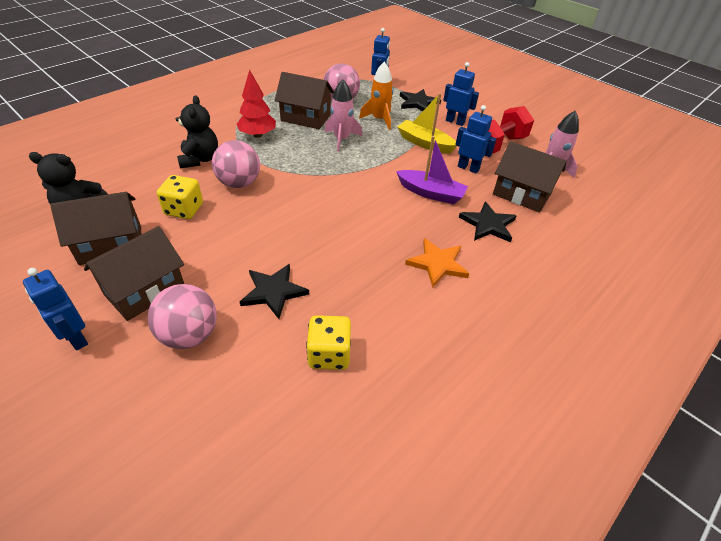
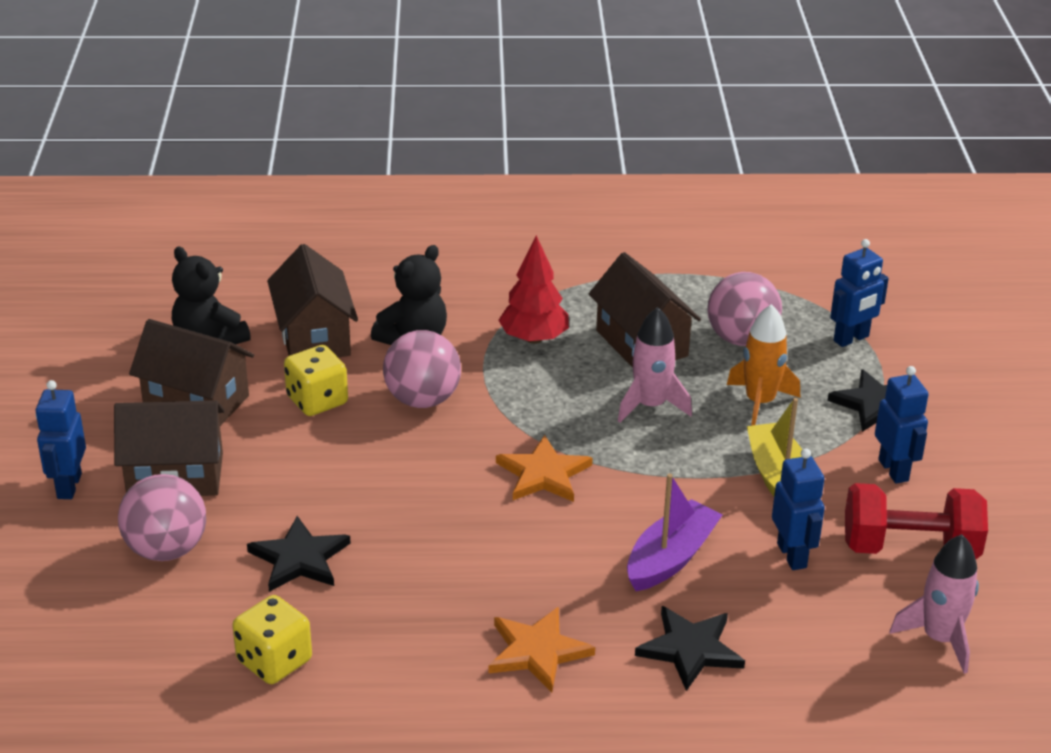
camera: 45 degrees right, 10 degrees down
(336, 187) = (543, 474): none -> orange star
(431, 193) = (670, 558): purple boat -> purple boat turned 120 degrees counterclockwise
(521, 194) = (819, 642): brown house -> brown house (314, 337)

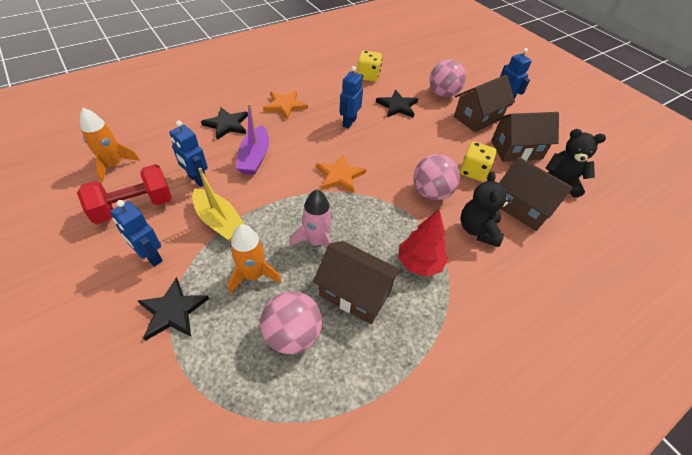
camera: 145 degrees right, 15 degrees up
(851, 339) = (208, 381): blue robot -> blue robot (349, 122)
(939, 639) = (114, 165): pink rocket -> orange rocket

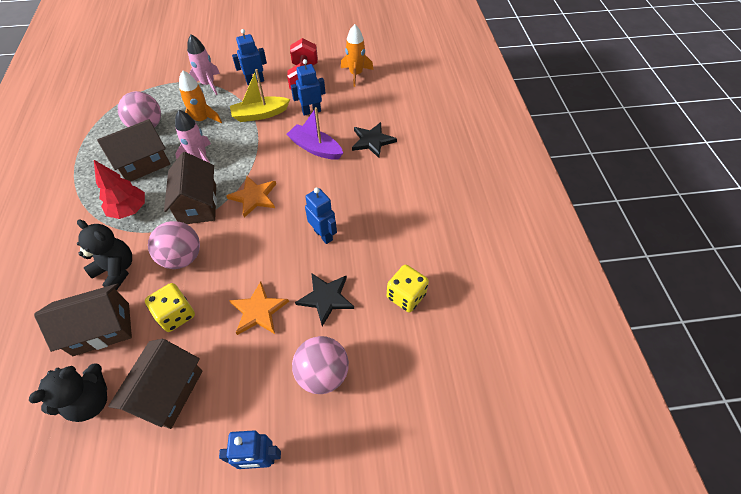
camera: 120 degrees right, 5 degrees up
(173, 311) = (208, 84): black star -> pink rocket
(285, 105) = (381, 190): orange star -> orange star (258, 311)
(477, 118) = (249, 386): brown house -> brown house (198, 204)

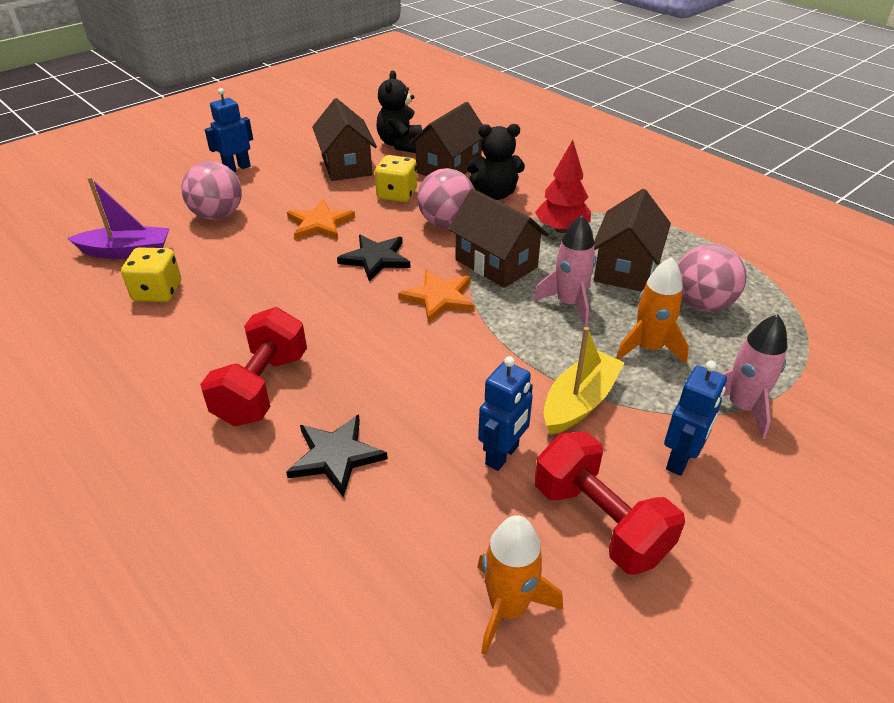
camera: 145 degrees right, 15 degrees down
(315, 148) = (424, 394): purple boat -> purple boat (126, 252)
(323, 235) = (306, 301): blue robot -> none
(326, 298) = (255, 256): black star -> black star (375, 259)
(382, 188) = (262, 388): none -> red dumbbell

